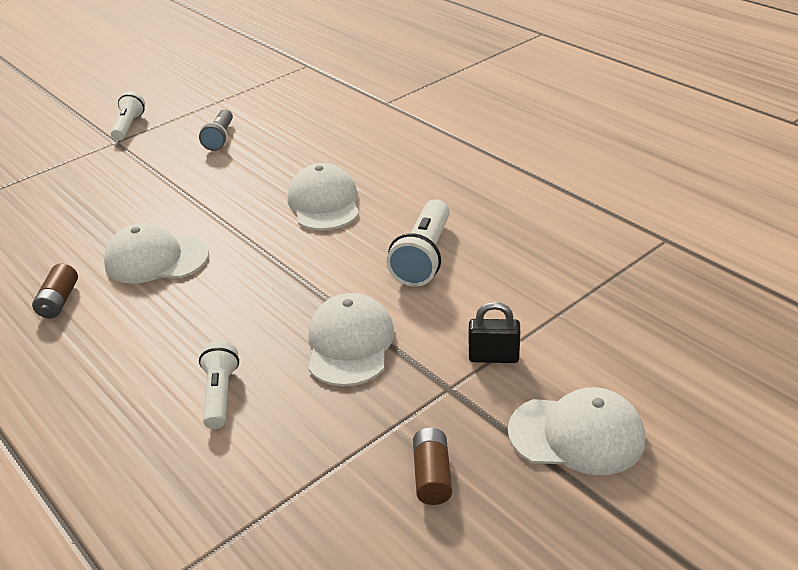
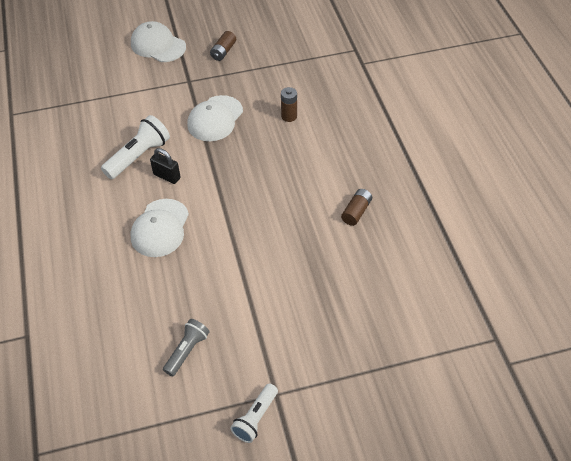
camera: 155 degrees left, 15 degrees up
(156, 259) = (289, 222): white cap -> none
(220, 394) = (289, 116): white flashlight -> brown battery
(493, 357) = (158, 87): black padlock -> black padlock (167, 176)

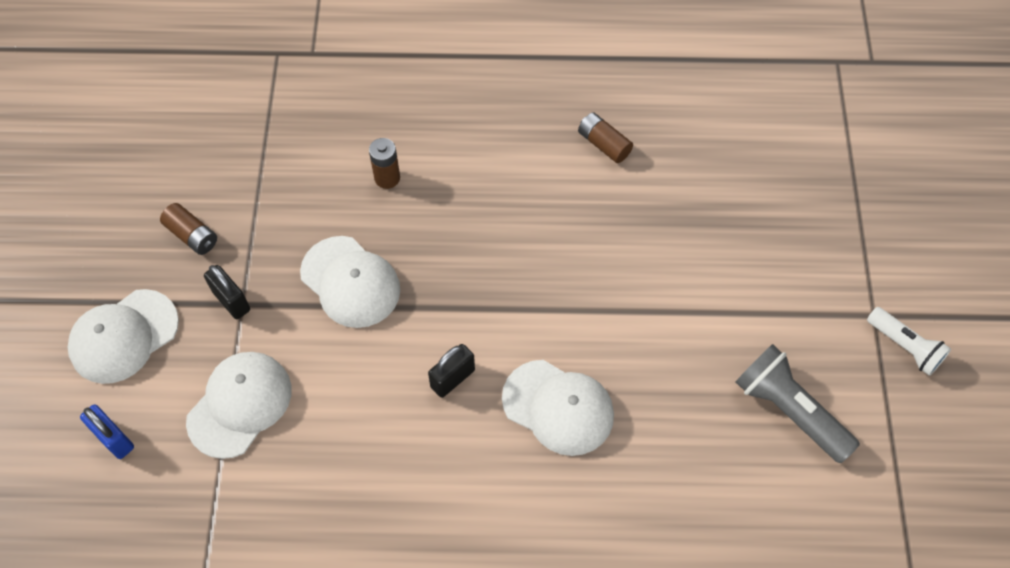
camera: 75 degrees left, 10 degrees up
(102, 58) = (114, 438): none -> blue padlock
(130, 96) = (240, 405): none -> white cap
(138, 156) = (392, 414): white flashlight -> none
(187, 351) = (789, 410): grey flashlight -> grey flashlight, size x1.53
(189, 76) = (231, 301): none -> black padlock

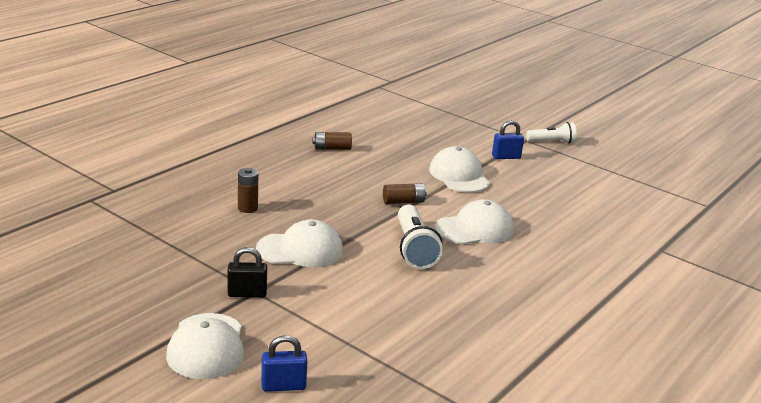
camera: 55 degrees left, 35 degrees down
(192, 235) = (172, 286): brown battery -> brown battery (403, 202)
(240, 405) = (330, 324): white cap -> white cap (459, 175)
(452, 378) = (414, 249): black padlock -> white flashlight
(789, 410) = (552, 178): grey flashlight -> none
(791, 324) = (506, 157): none -> blue padlock

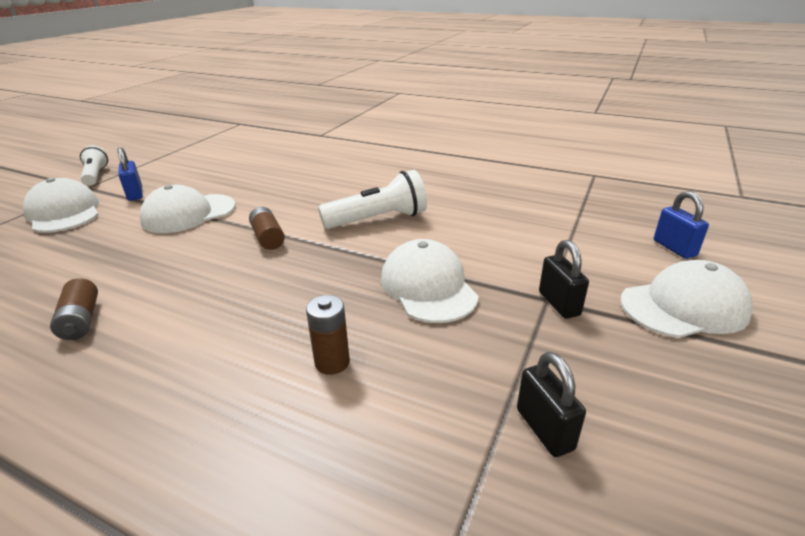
camera: 100 degrees left, 5 degrees up
(156, 254) = (544, 429): none -> black padlock
(475, 229) = (319, 196): white cap -> white cap (64, 212)

